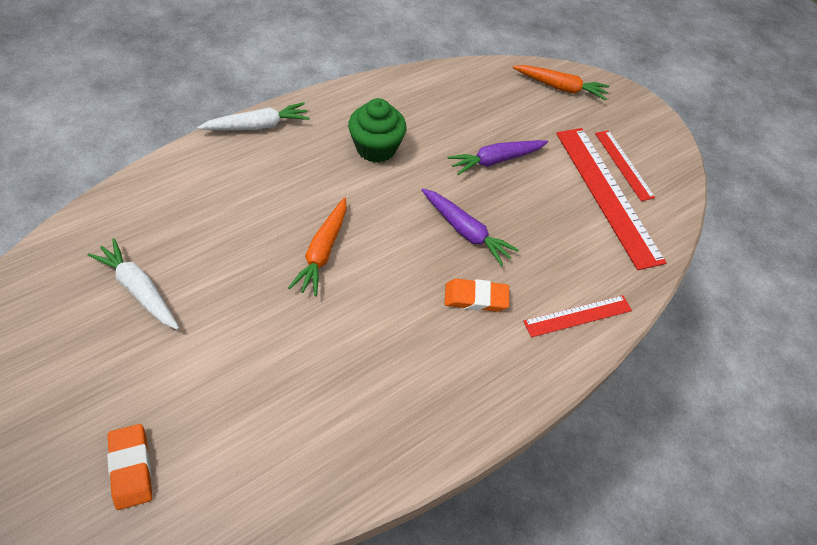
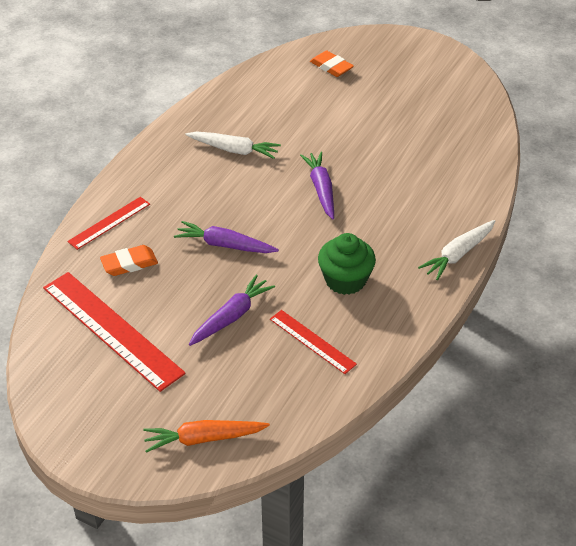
camera: 160 degrees right, 10 degrees down
(139, 289) = (414, 126): white carrot -> white carrot (234, 150)
(322, 252) = (321, 189): orange carrot -> purple carrot
(475, 298) = (192, 204): orange eraser -> orange eraser (129, 263)
(623, 164) = (102, 369): red ruler -> red ruler (312, 341)

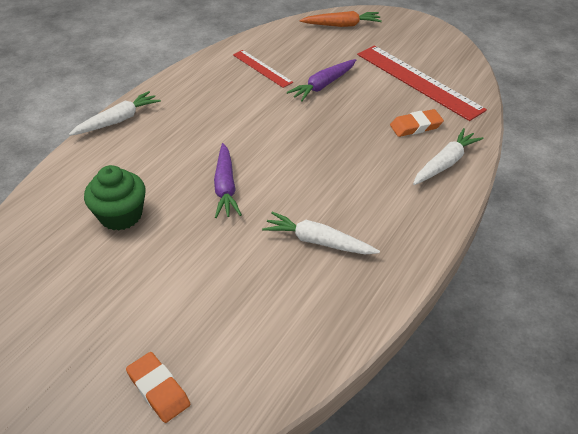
camera: 175 degrees left, 0 degrees up
(109, 222) = (445, 163): red ruler -> white carrot
(225, 245) = (329, 137): purple carrot -> none
(345, 280) = (225, 106): green cupcake -> green cupcake (121, 215)

